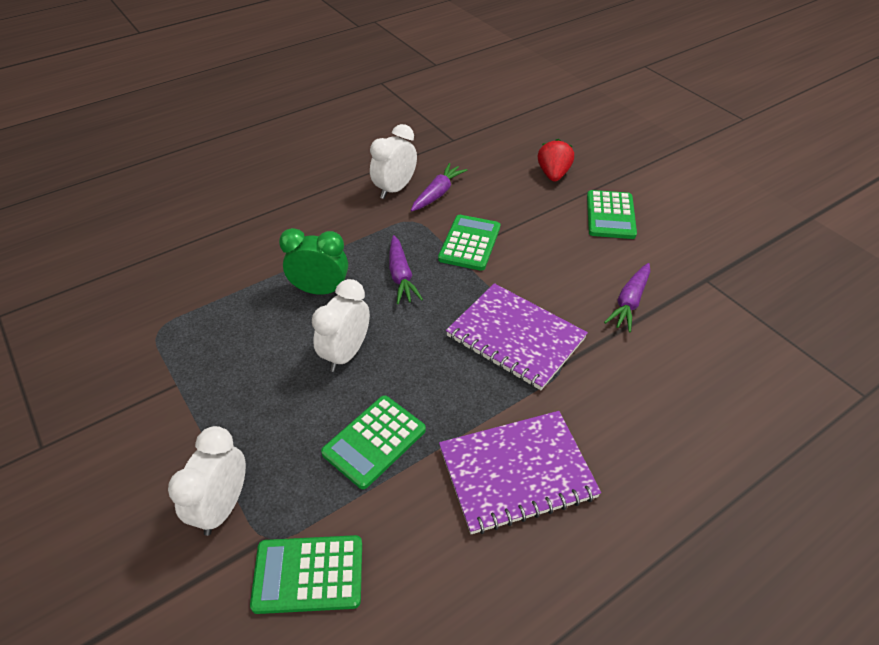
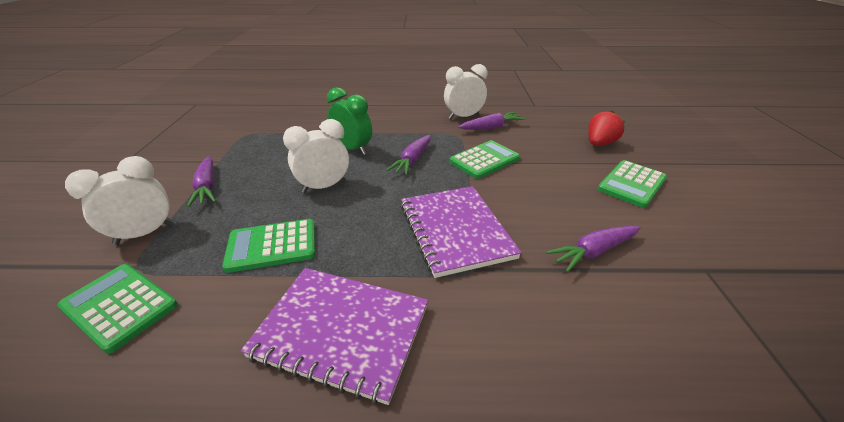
camera: 35 degrees right, 10 degrees down
(213, 422) = (207, 187): none -> purple carrot

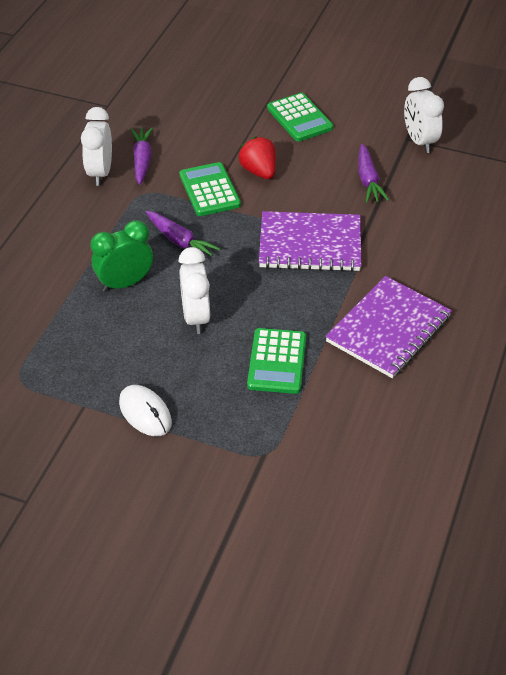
camera: 70 degrees left, 10 degrees up
(120, 306) = (312, 456): green calculator -> none
(145, 233) = (213, 455): white clock -> white clock (419, 141)
(207, 187) = (145, 413): purple carrot -> white mouse
(599, 144) = (224, 102): red strawberry -> red strawberry (259, 171)

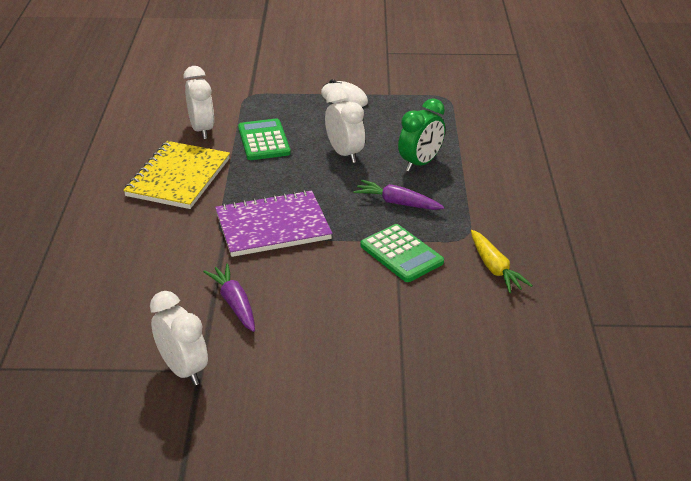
camera: 160 degrees right, 10 degrees down
(100, 173) = (525, 246): white clock -> white clock (202, 130)
(142, 160) = (495, 268): purple carrot -> yellow carrot
(259, 171) = (361, 285): red strawberry -> none
(299, 118) = (349, 366): green calculator -> none
(388, 329) = (178, 177): purple notebook -> yellow notebook

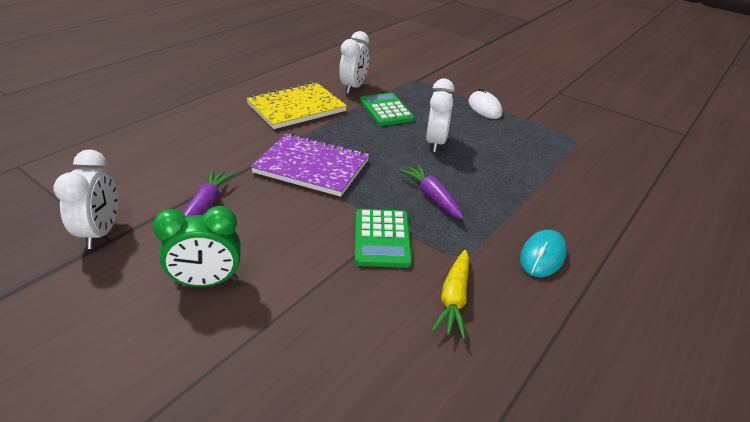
camera: 35 degrees right, 0 degrees up
(264, 140) = (386, 110): green calculator -> green calculator turned 45 degrees counterclockwise
(420, 163) = (491, 177): green clock -> green clock (207, 282)
(517, 208) = (542, 256): none -> turquoise mouse

